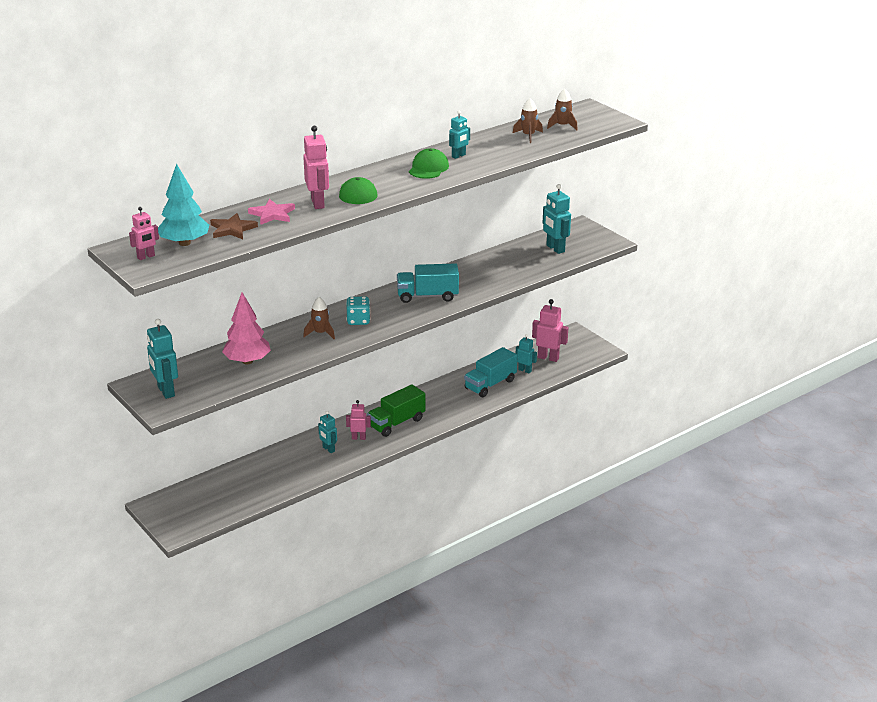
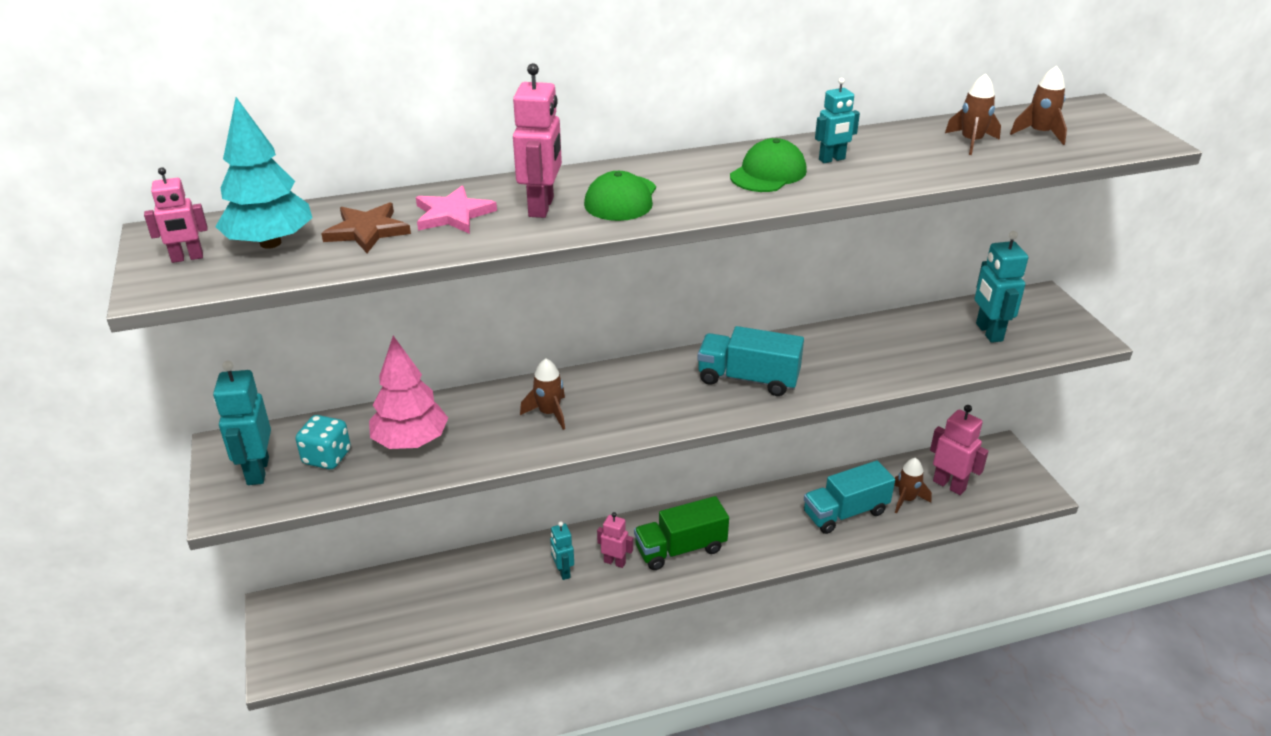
camera: 20 degrees right, 5 degrees up
(358, 321) = (619, 402): turquoise dice -> turquoise dice (327, 457)
(525, 370) = (906, 499): turquoise robot -> brown rocket

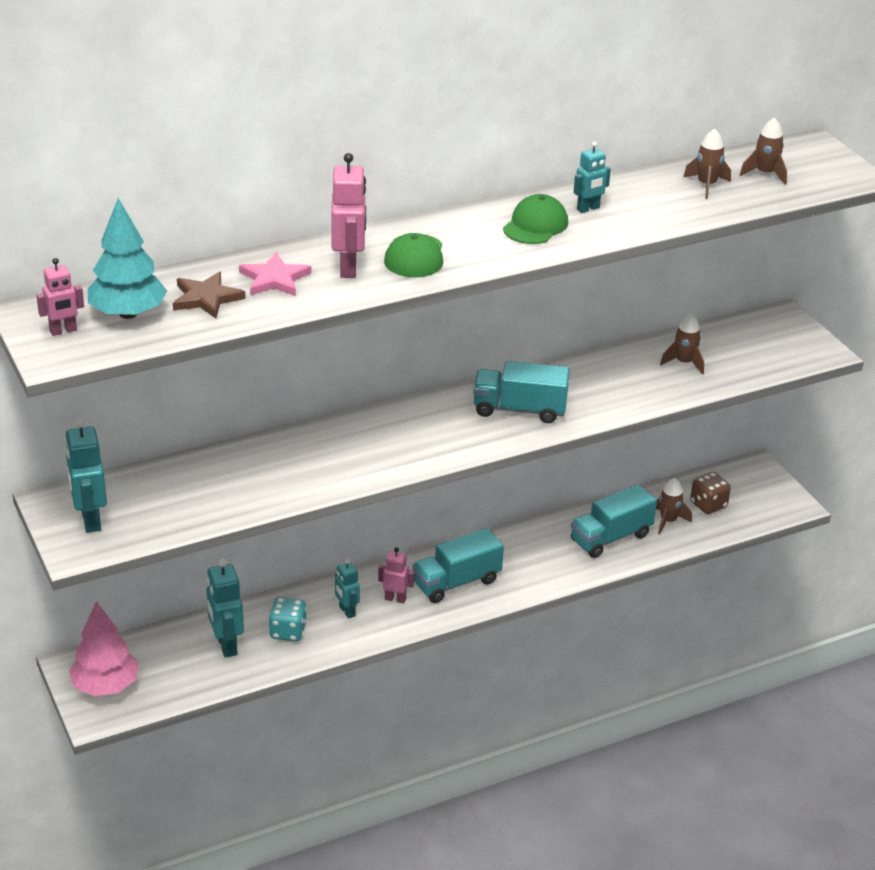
camera: 10 degrees left, 0 degrees up
(327, 457) = (150, 504): turquoise dice -> turquoise dice (288, 631)
(411, 441) = (223, 485): pink tree -> pink tree (105, 686)
(549, 413) = (343, 452): brown rocket -> brown rocket (684, 362)
(680, 549) = (456, 582): green truck -> turquoise truck
(949, 485) = (708, 505): pink robot -> brown dice
(988, 332) = (734, 352): turquoise robot -> turquoise robot (226, 645)

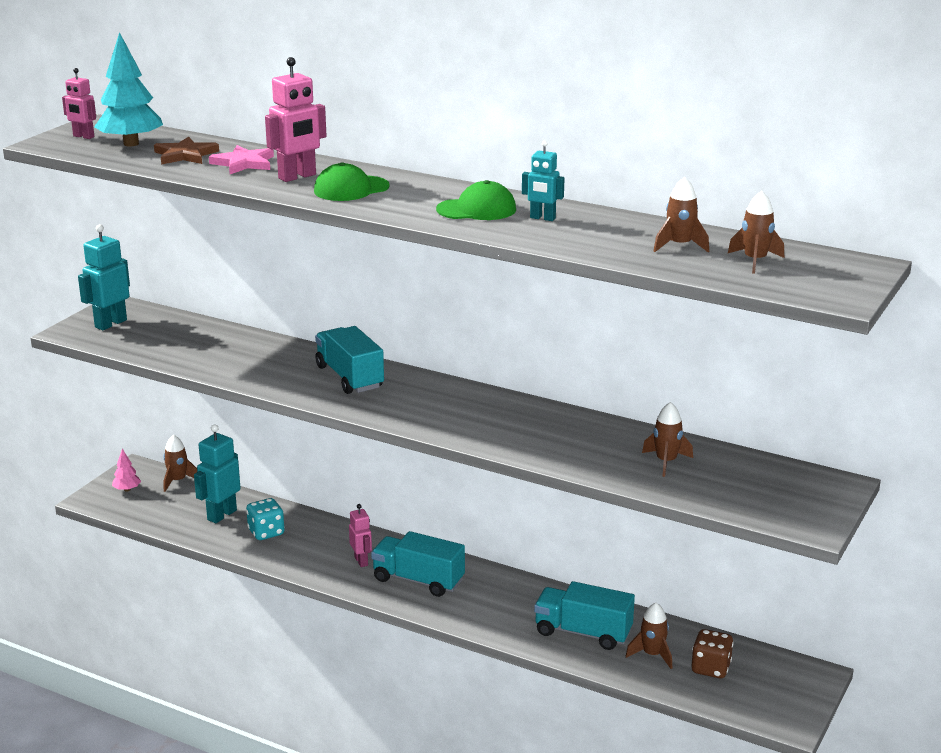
camera: 55 degrees right, 10 degrees down
(105, 686) = (127, 489): pink tree -> pink tree, size x0.48
(130, 647) = (178, 481): none -> brown rocket
(346, 611) = (320, 547): turquoise robot -> none
(519, 409) = (470, 416): turquoise truck -> turquoise truck (349, 377)

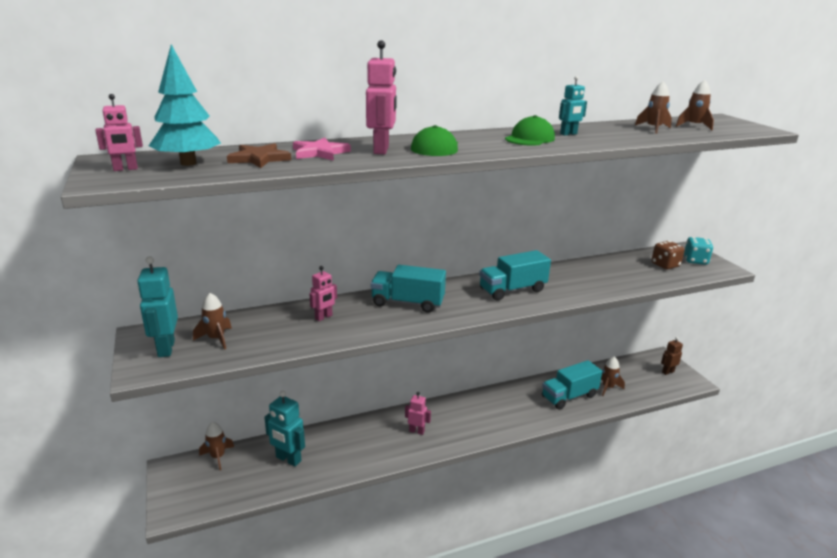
camera: 50 degrees left, 0 degrees up
(127, 489) = (189, 487): pink tree -> none
(221, 515) = (288, 459): turquoise robot -> turquoise robot turned 45 degrees counterclockwise
(257, 355) = (324, 317): none -> pink robot
(266, 532) = (335, 451): turquoise dice -> turquoise dice (695, 261)
(418, 580) = (461, 421): turquoise truck -> turquoise truck (512, 290)
(666, 462) = (626, 270): brown rocket -> brown rocket (216, 339)
(710, 668) = (633, 378): brown dice -> brown dice (665, 265)
(779, 692) = (667, 372): none -> brown robot

